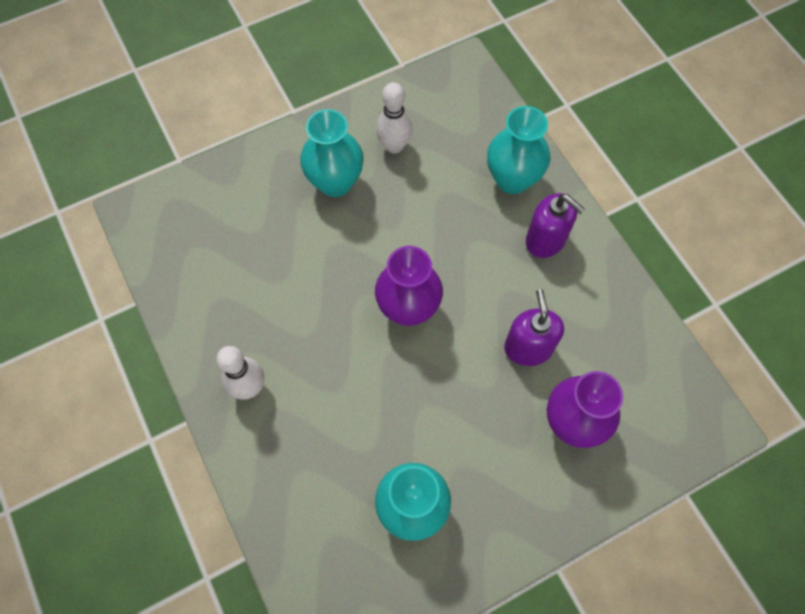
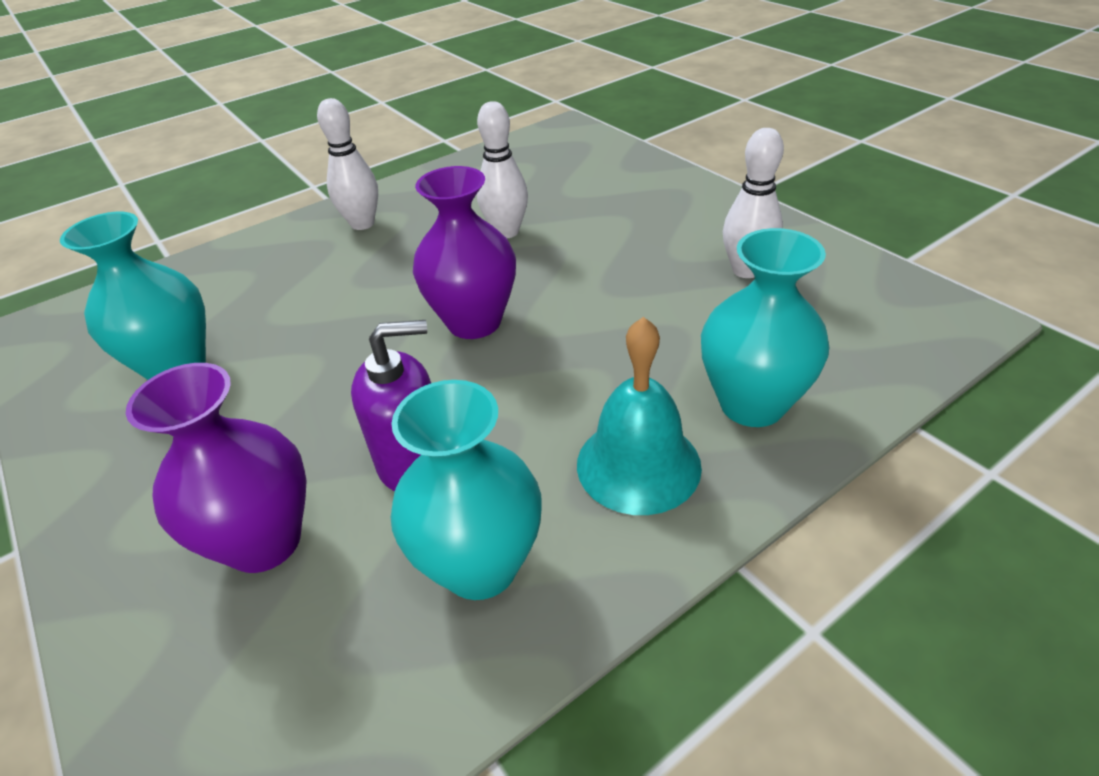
camera: 85 degrees right, 25 degrees down
(300, 278) = (506, 232): none -> white bowling pin
(335, 182) = (658, 233): turquoise vase -> turquoise vase (480, 566)
(545, 240) = (638, 465): purple soap dispenser -> turquoise bell

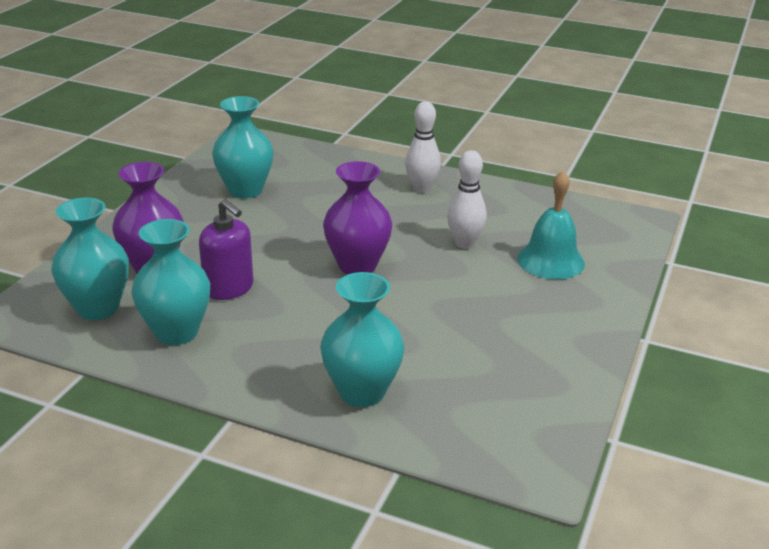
camera: 55 degrees right, 10 degrees down
(313, 668) = (98, 308): none -> turquoise vase
(638, 465) = (278, 362): turquoise bell -> turquoise bell (550, 261)
(746, 270) = (513, 357): white bowling pin -> none

